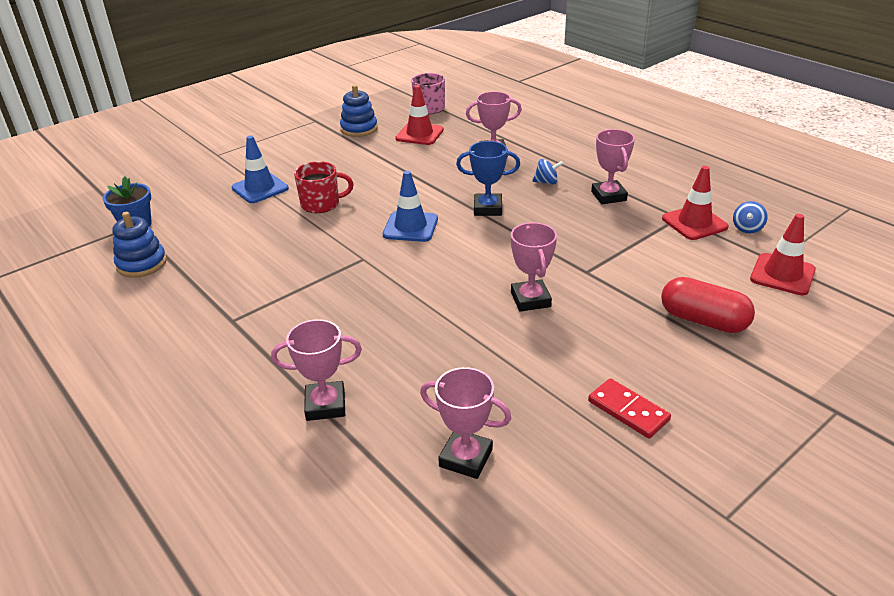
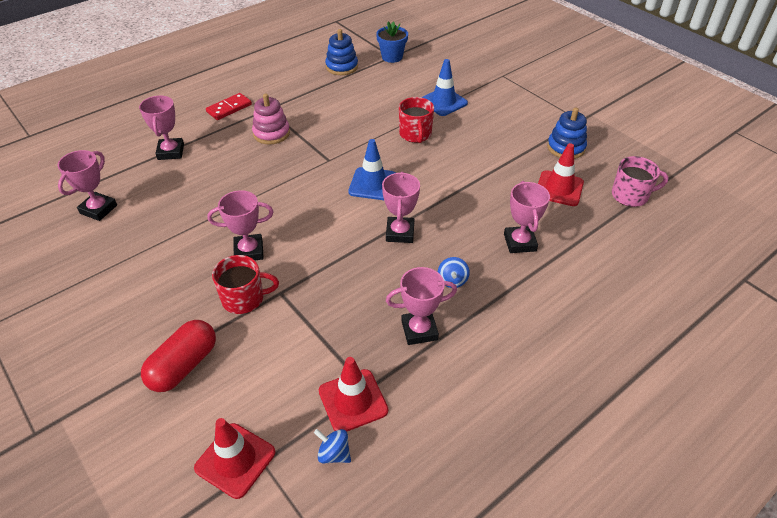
camera: 90 degrees right, 10 degrees up
(296, 309) = (271, 133): none -> pink stacking toy
(488, 208) = (400, 233): blue trophy -> pink trophy
(602, 293) = (244, 298): none -> red mug
(628, 410) = (100, 293): red domino -> red domino (229, 108)

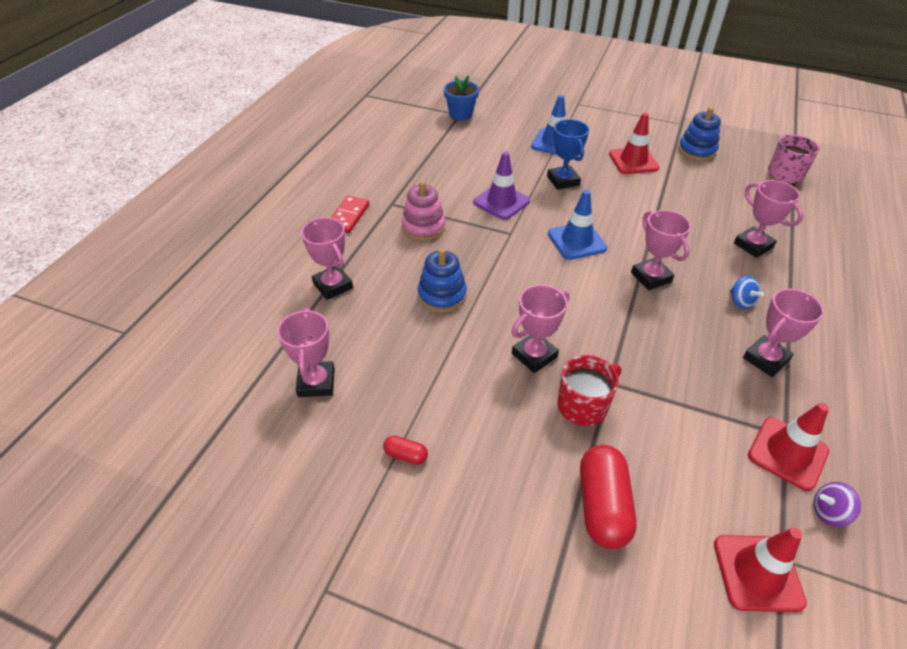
camera: 30 degrees left, 0 degrees up
(102, 276) = (406, 455): none -> red capsule
(334, 453) = (828, 512): blue spinning top -> purple spinning top
(342, 67) = (422, 138): blue stacking toy -> blue stacking toy (442, 295)
(348, 134) = (501, 202): none -> purple traffic cone
(415, 134) = (563, 181): red mug -> blue trophy
(559, 188) = (730, 187): red traffic cone -> red traffic cone (633, 161)

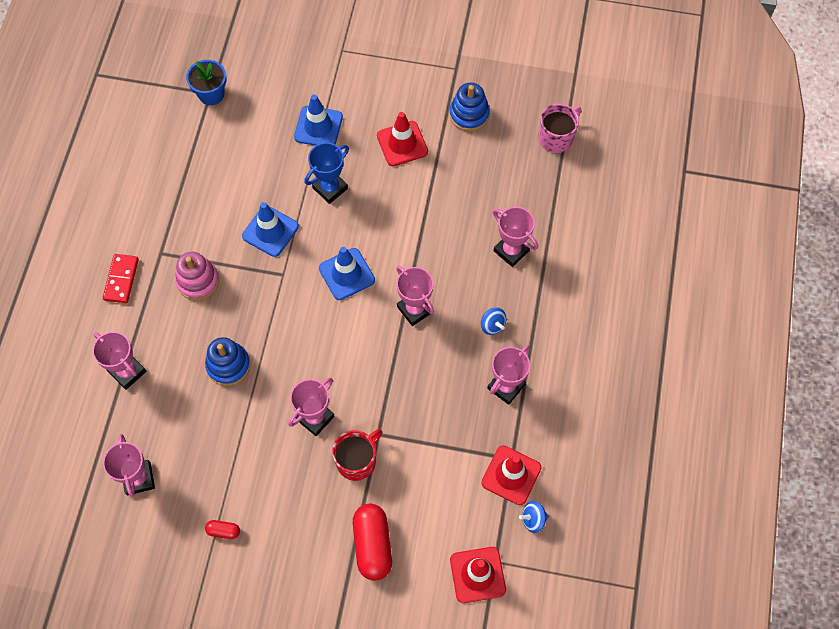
camera: 10 degrees left, 20 degrees up
(501, 202) = (270, 231): purple traffic cone -> blue traffic cone
(563, 181) = (330, 188): blue trophy -> blue trophy turned 75 degrees clockwise
(828, 512) = (533, 519): purple spinning top -> blue spinning top

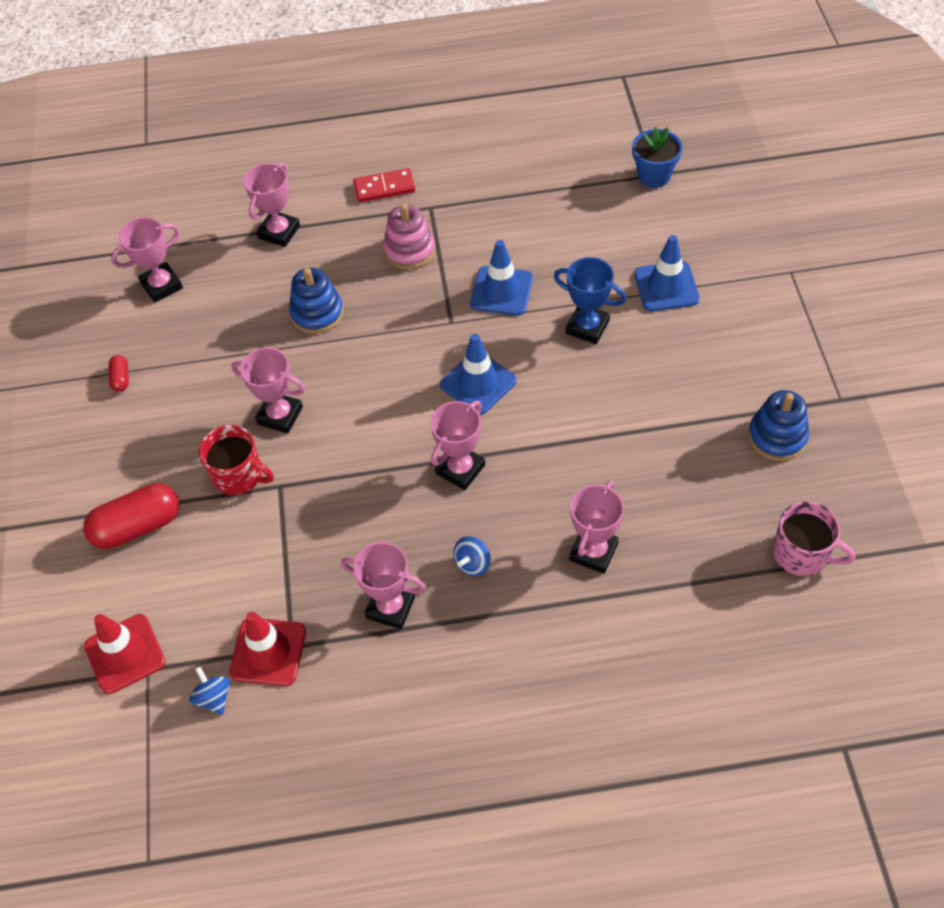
camera: 75 degrees right, 10 degrees down
(402, 144) = (690, 378): red traffic cone -> none

